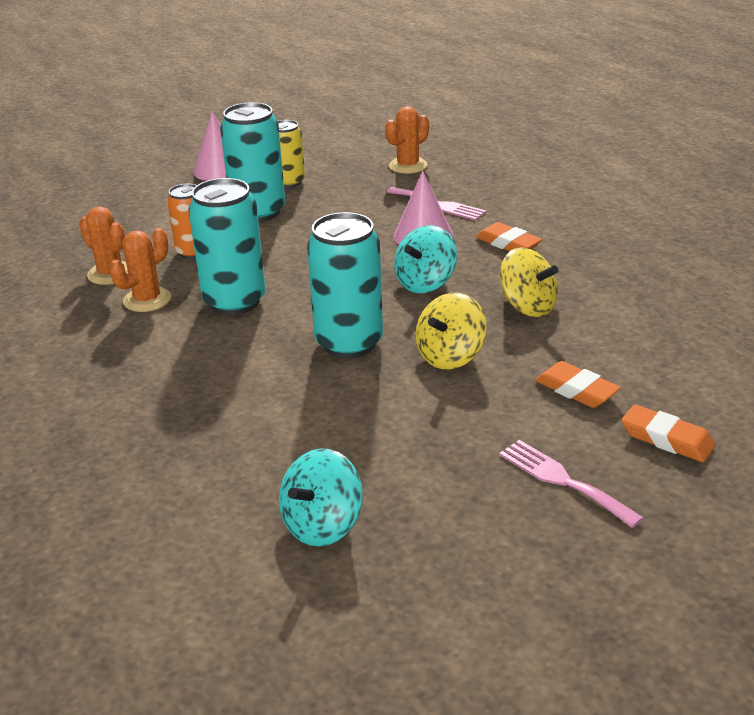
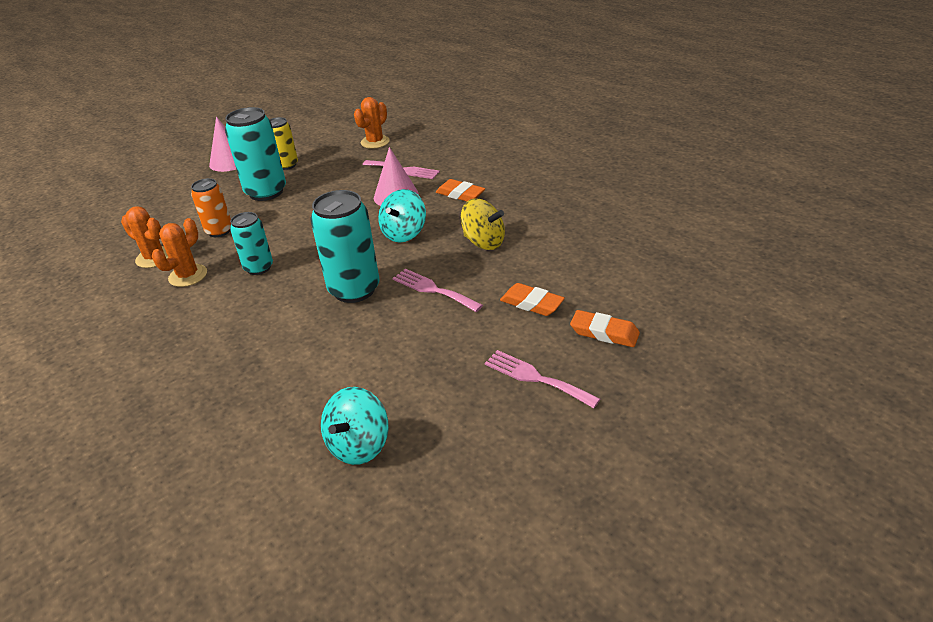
camera: 10 degrees left, 5 degrees up
(234, 301) = (259, 268): turquoise can -> turquoise can, size x0.60
(450, 356) = (433, 289): yellow spinning top -> pink fork

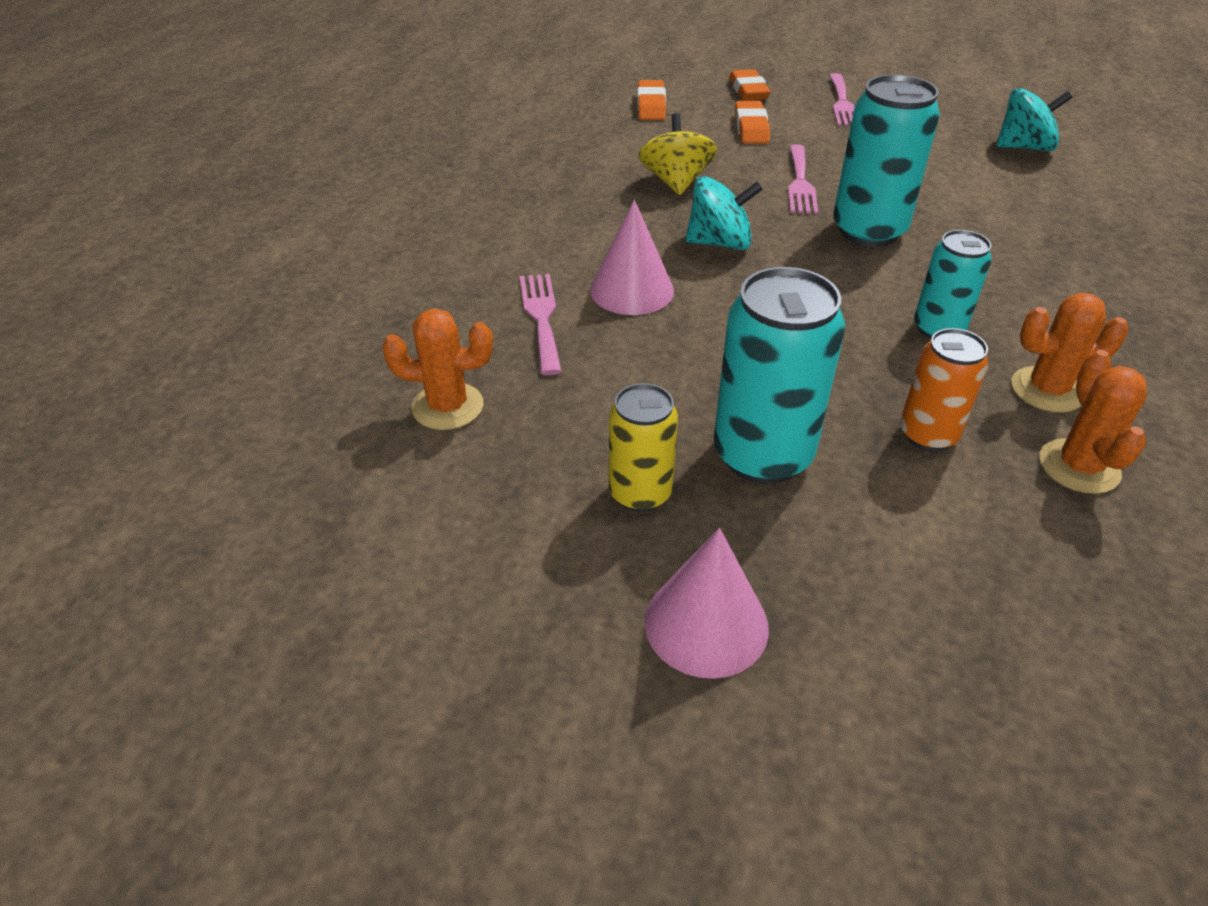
camera: 125 degrees left, 5 degrees up
(460, 194) = (576, 235): orange eraser -> orange eraser (651, 106)

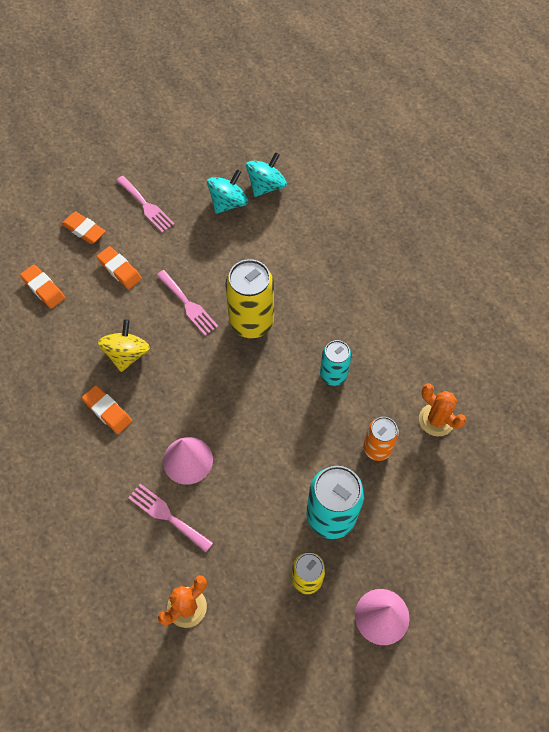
camera: 45 degrees left, 20 degrees up
(594, 208) = (107, 411): none -> orange eraser
(676, 182) = (127, 354): yellow spinning top -> yellow spinning top turned 60 degrees clockwise
(719, 243) = (194, 389): turquoise spinning top -> turquoise spinning top (228, 203)
(868, 231) = (251, 322): turquoise can -> yellow can
(1047, 390) = (398, 381): orange cactus -> none

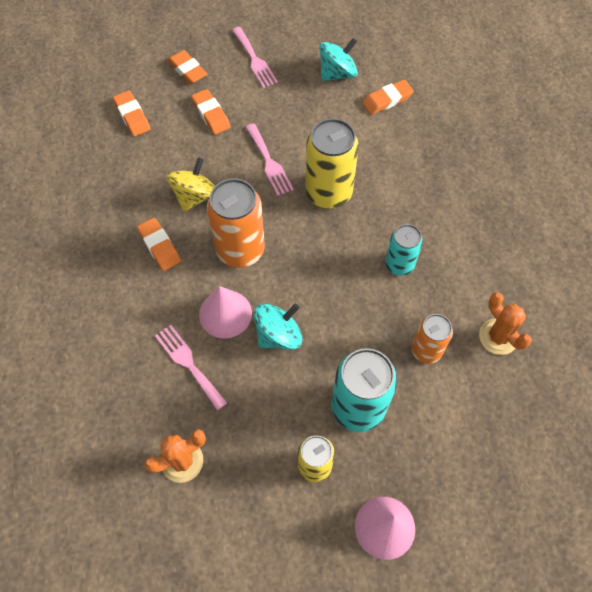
camera: 15 degrees right, 0 degrees up
(185, 396) = (240, 250): none -> orange can
(266, 186) = (380, 65): turquoise spinning top -> turquoise spinning top (278, 335)
(281, 219) = (387, 100): none -> orange eraser

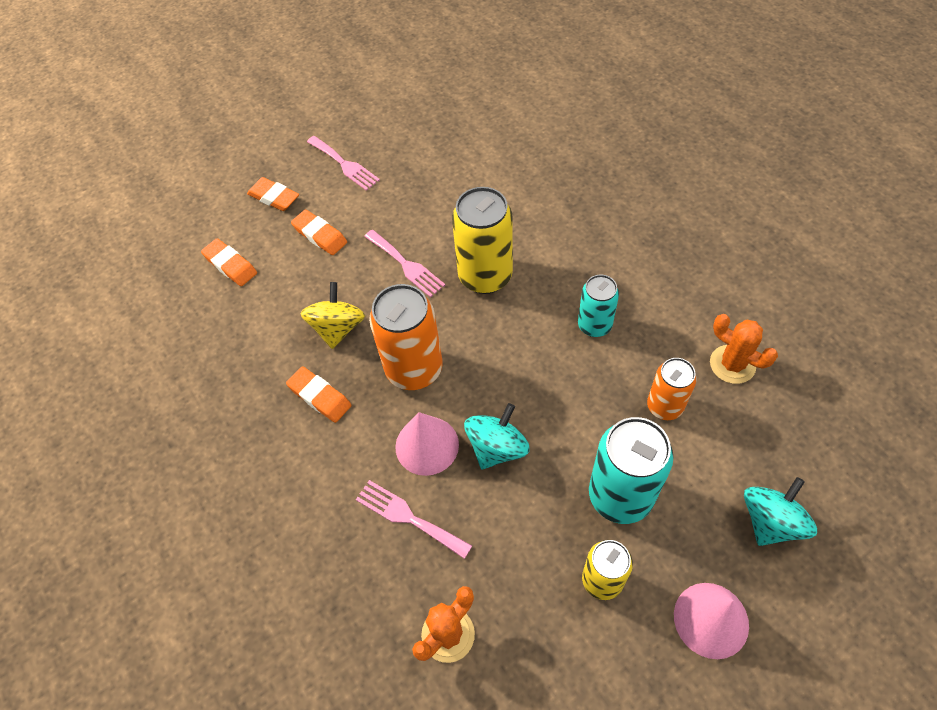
camera: 15 degrees left, 5 degrees down
(337, 73) = (440, 151): turquoise spinning top -> turquoise spinning top (770, 521)
(387, 100) = (504, 161): orange eraser -> none

